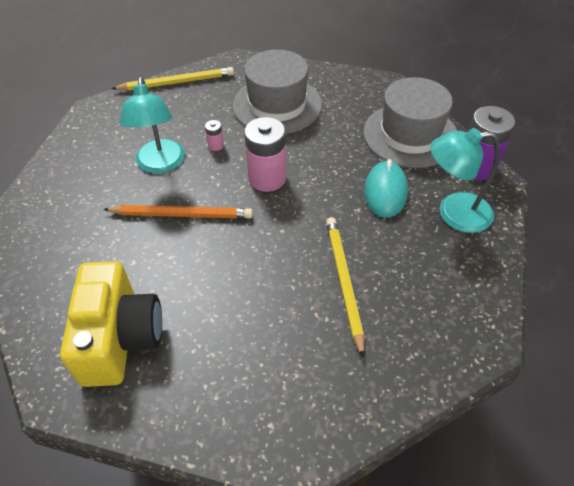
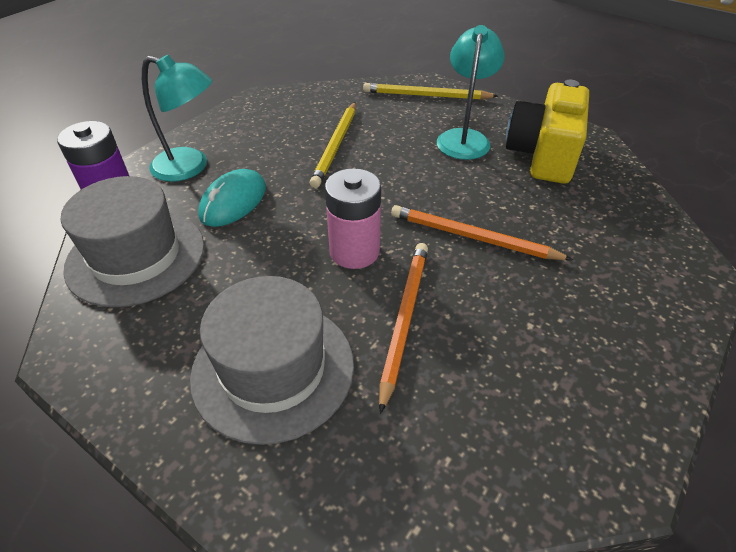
camera: 160 degrees left, 5 degrees down
(160, 164) = (493, 311): turquoise lamp -> turquoise lamp (464, 138)
(176, 82) = (438, 503): yellow pencil -> yellow pencil (426, 96)
(216, 145) = (404, 319): pink battery -> orange pencil

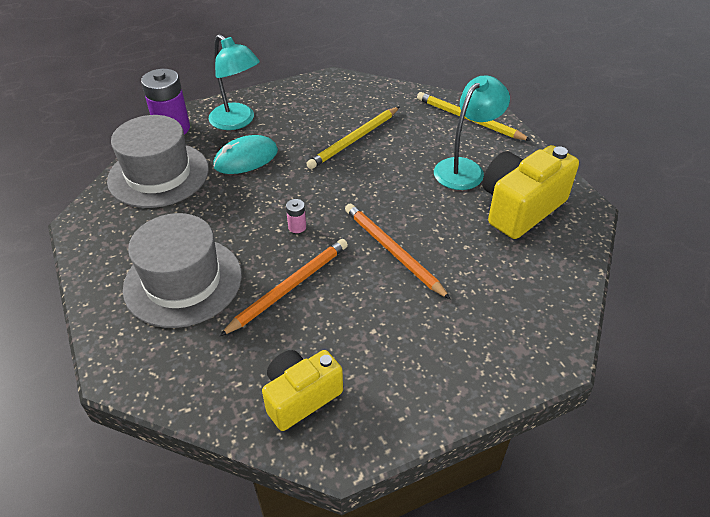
camera: 30 degrees right, 0 degrees up
(354, 251) = (297, 227): pink battery -> pink battery, size x0.44
(529, 437) = (301, 397): none -> yellow camera

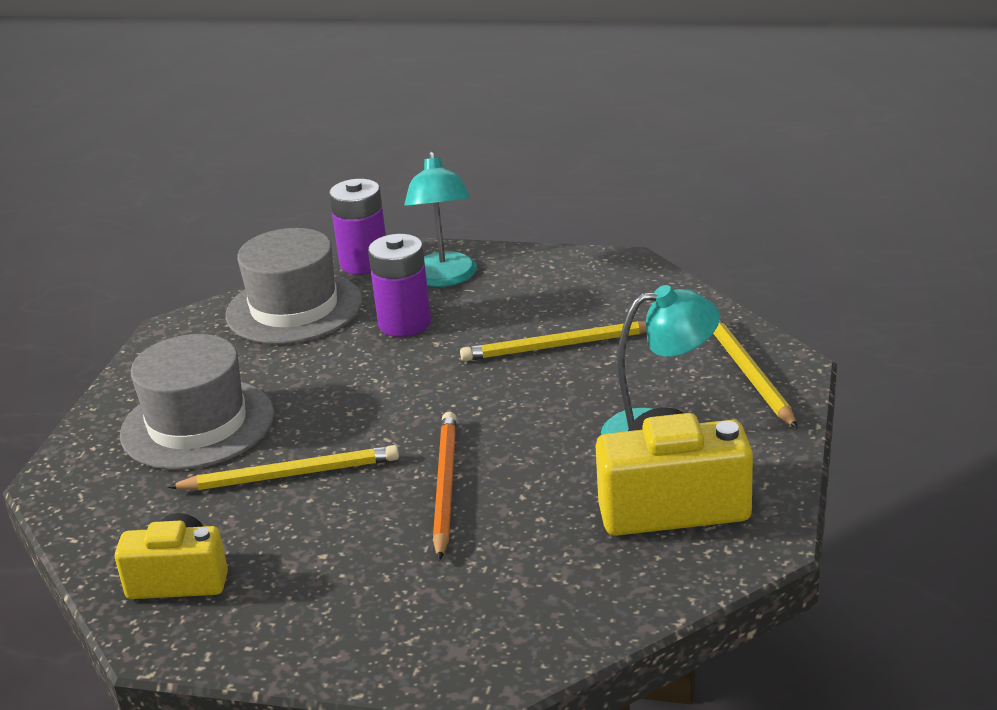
camera: 40 degrees right, 15 degrees down
(246, 159) = (404, 323): turquoise mouse -> purple battery
(289, 287) = (290, 474): orange pencil -> yellow pencil
(297, 227) = (372, 417): pink battery -> none

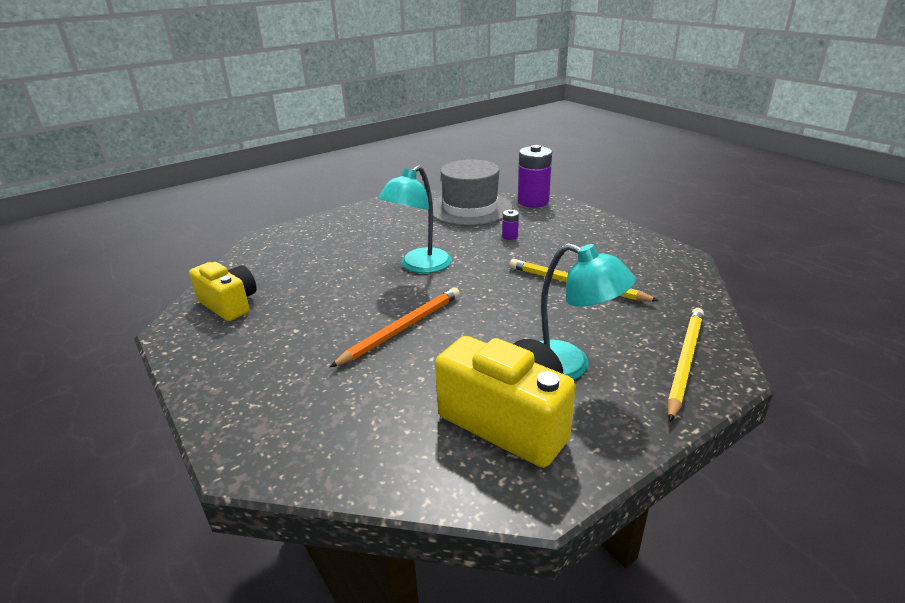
camera: 40 degrees right, 0 degrees up
(197, 424) = (351, 240): grey hat -> none
(290, 474) = (347, 282): yellow pencil -> none
(404, 323) = (510, 236): purple battery -> purple battery, size x0.44
(445, 278) = (563, 224): turquoise lamp -> turquoise lamp (419, 266)

